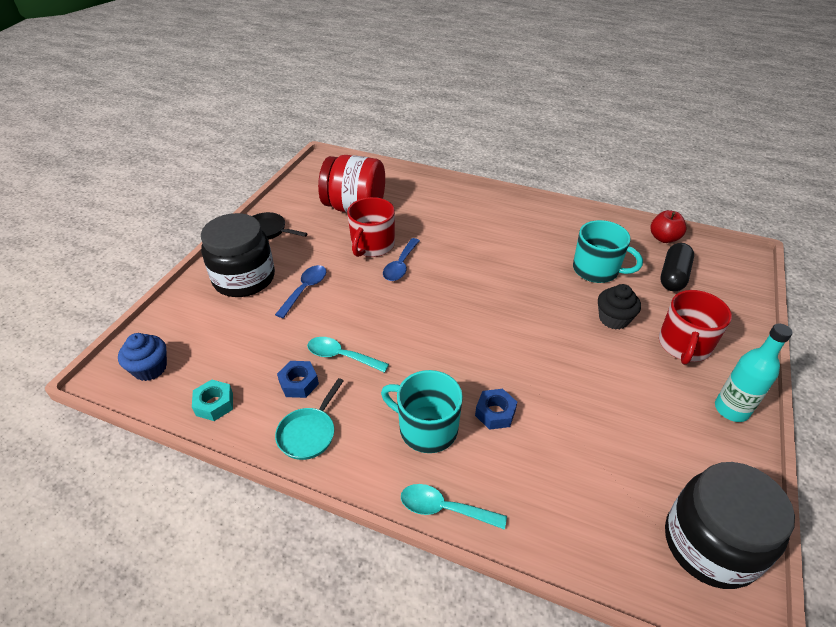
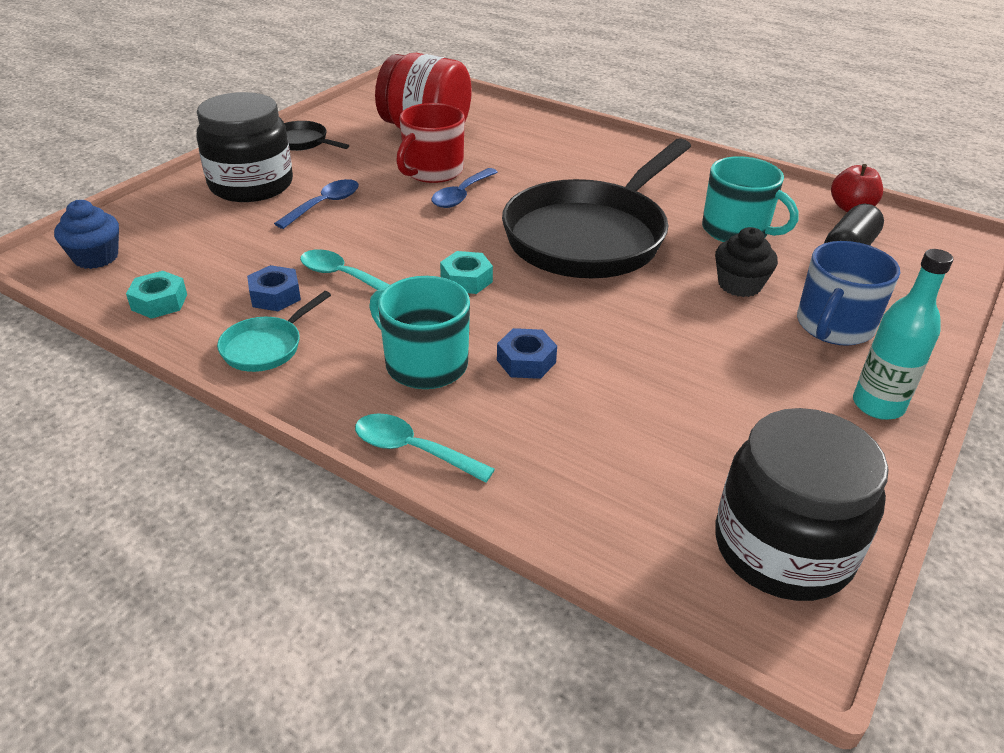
camera: 10 degrees right, 5 degrees down
(430, 345) = (466, 280): none -> turquoise nut
(502, 290) = (590, 236): none -> black pan
(684, 345) = (834, 326): red mug -> blue mug

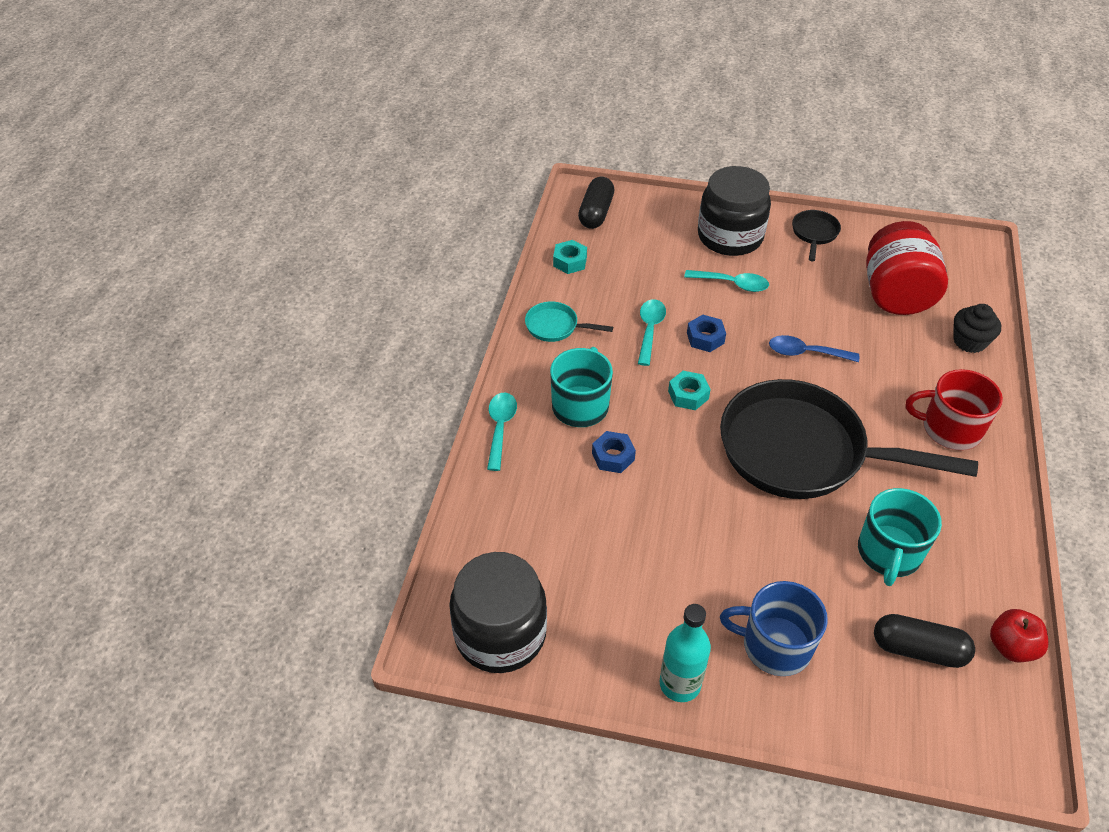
camera: 70 degrees right, 10 degrees up
(96, 257) = (596, 213): blue cupcake -> black capsule
(275, 296) = (608, 308): blue nut -> blue nut (705, 338)
(324, 205) = (732, 284): blue spoon -> turquoise spoon
(432, 171) = (830, 323): red mug -> red mug (949, 429)
(739, 285) = (795, 568): black cupcake -> black cupcake (969, 341)

